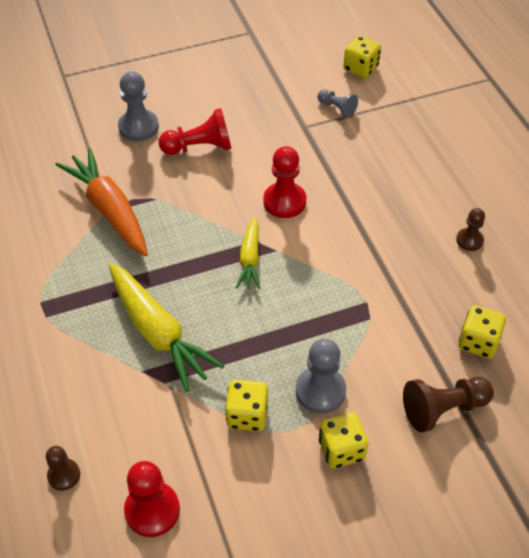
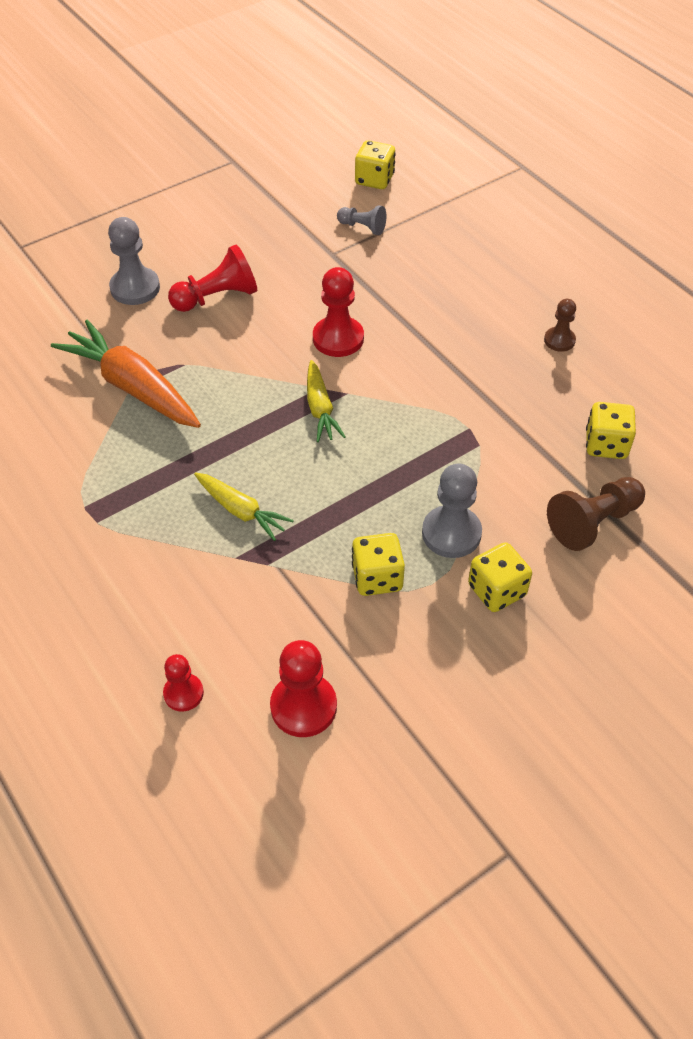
camera: 15 degrees left, 0 degrees up
(64, 475) = (183, 693): brown pawn -> red pawn
(158, 333) = (241, 511): yellow carrot -> yellow carrot, size x0.56

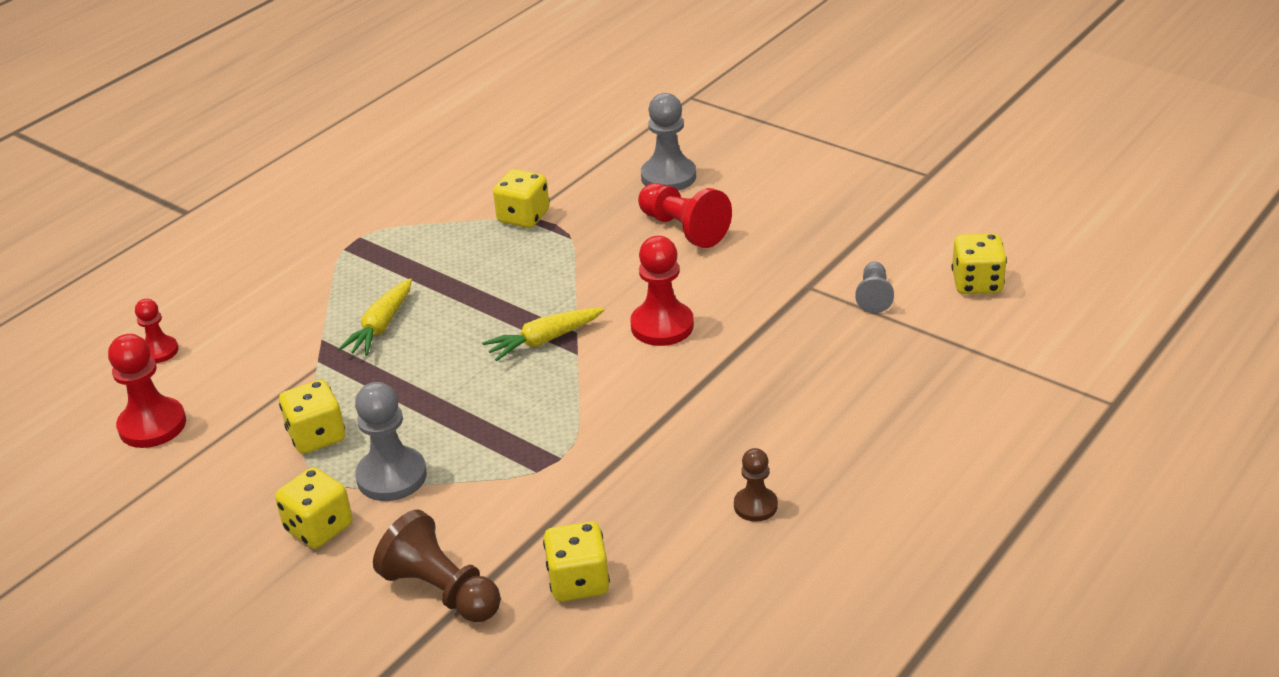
camera: 75 degrees right, 15 degrees down
(132, 387) = (523, 217): orange carrot -> yellow dice

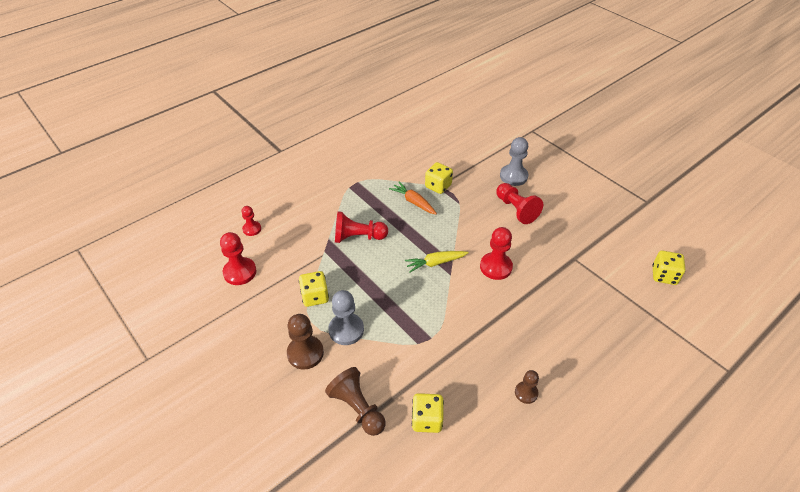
camera: 10 degrees right, 10 degrees up
(319, 528) = (305, 353): yellow dice -> brown pawn
(381, 326) = (358, 237): yellow carrot -> red pawn
(480, 251) = (413, 202): none -> orange carrot
(874, 296) = (608, 272): grey pawn -> none

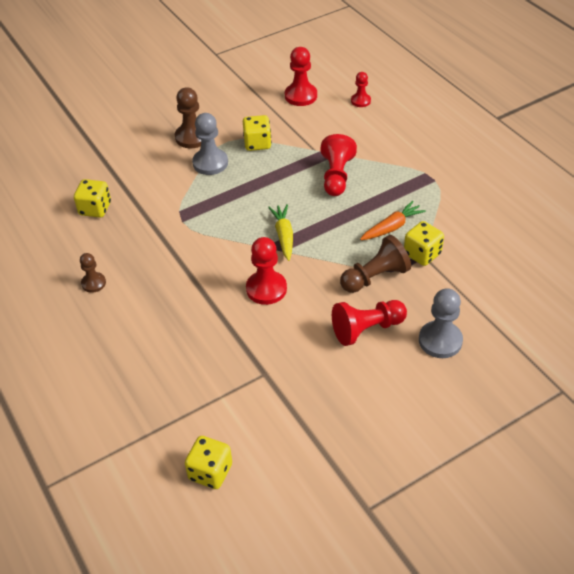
camera: 100 degrees right, 0 degrees up
(357, 408) = (124, 167): brown pawn -> brown pawn (375, 277)

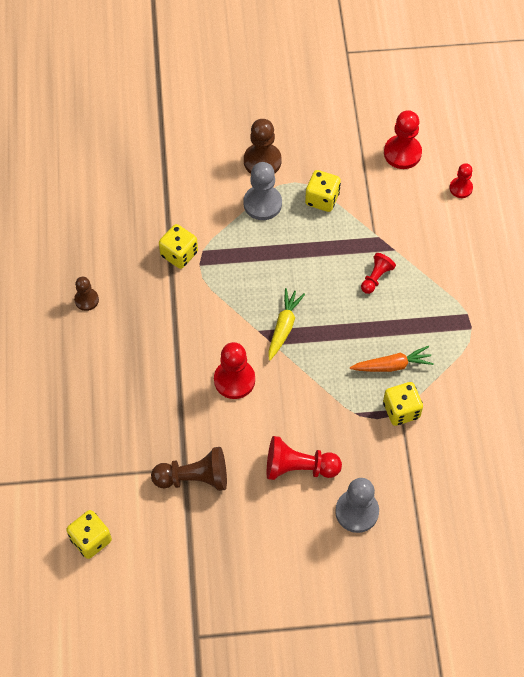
camera: 25 degrees right, 15 degrees up
(95, 209) = (127, 212): yellow dice -> yellow dice (179, 254)
(336, 176) = (376, 277): red pawn -> red pawn, size x0.60
(375, 277) = (341, 415): brown pawn -> brown pawn (194, 478)

